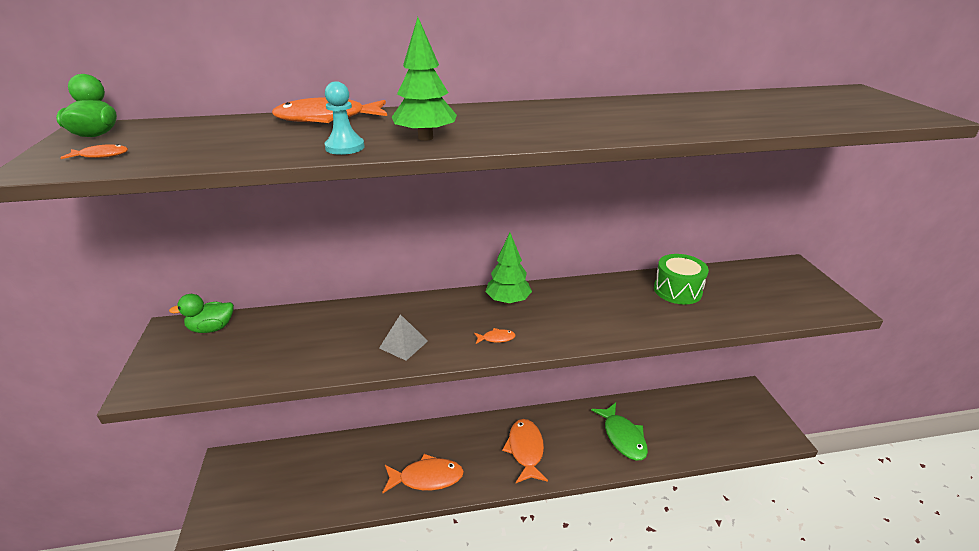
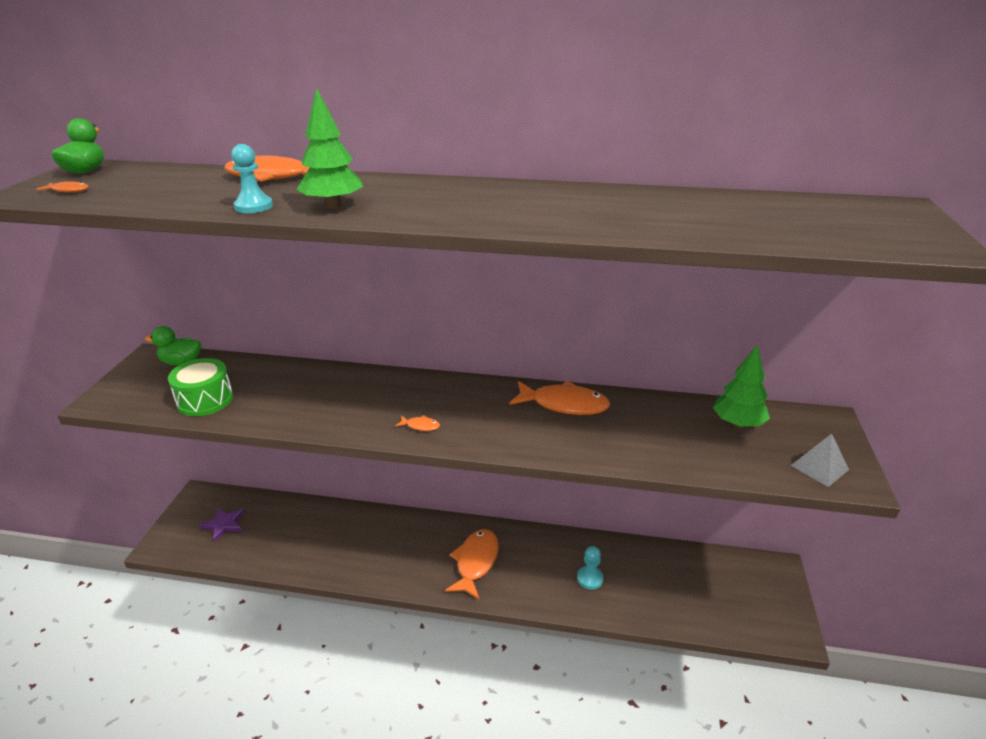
camera: 20 degrees right, 0 degrees up
(269, 483) = (224, 524): none -> purple star
(403, 344) = (330, 412): grey pyramid -> grey pyramid (819, 467)
(427, 478) = (363, 561): orange fish -> orange fish (564, 404)
(508, 301) = (459, 392): green tree -> green tree (737, 423)
(623, 437) = (590, 578): green fish -> turquoise pawn
(677, 290) = (655, 418): green drum -> green drum (205, 400)

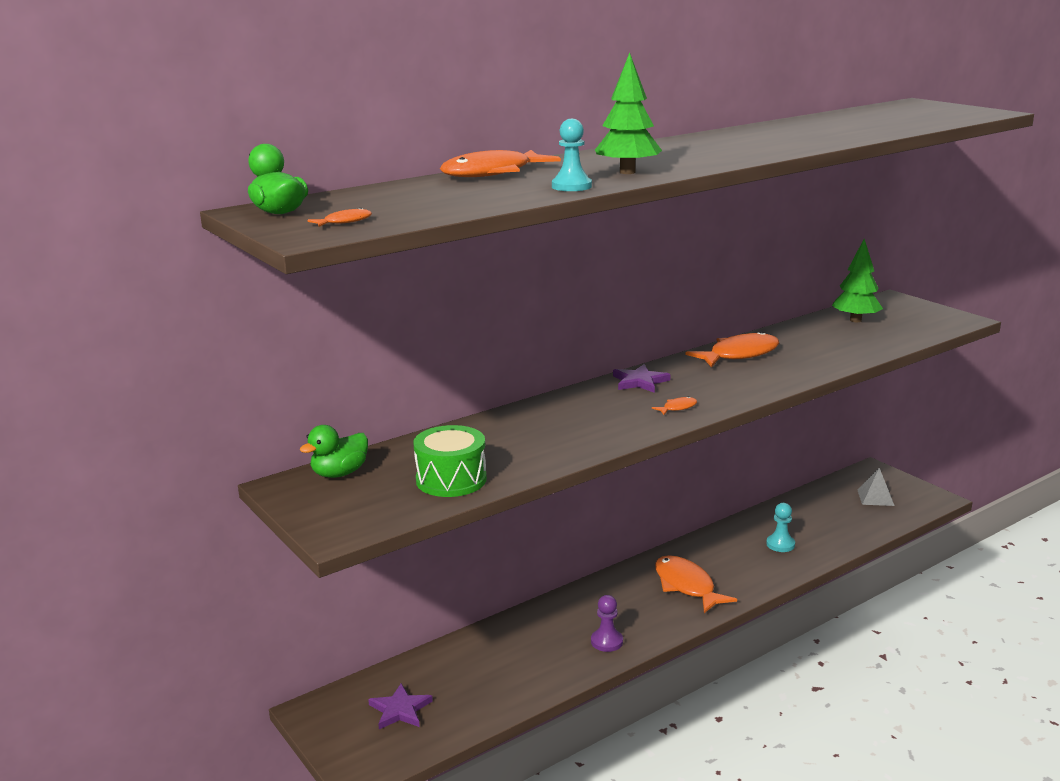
camera: 45 degrees left, 10 degrees down
(369, 564) = (607, 641): none -> purple pawn
(448, 389) = (640, 381): none -> purple star
(819, 467) = (935, 321): grey pyramid -> grey pyramid (875, 497)

